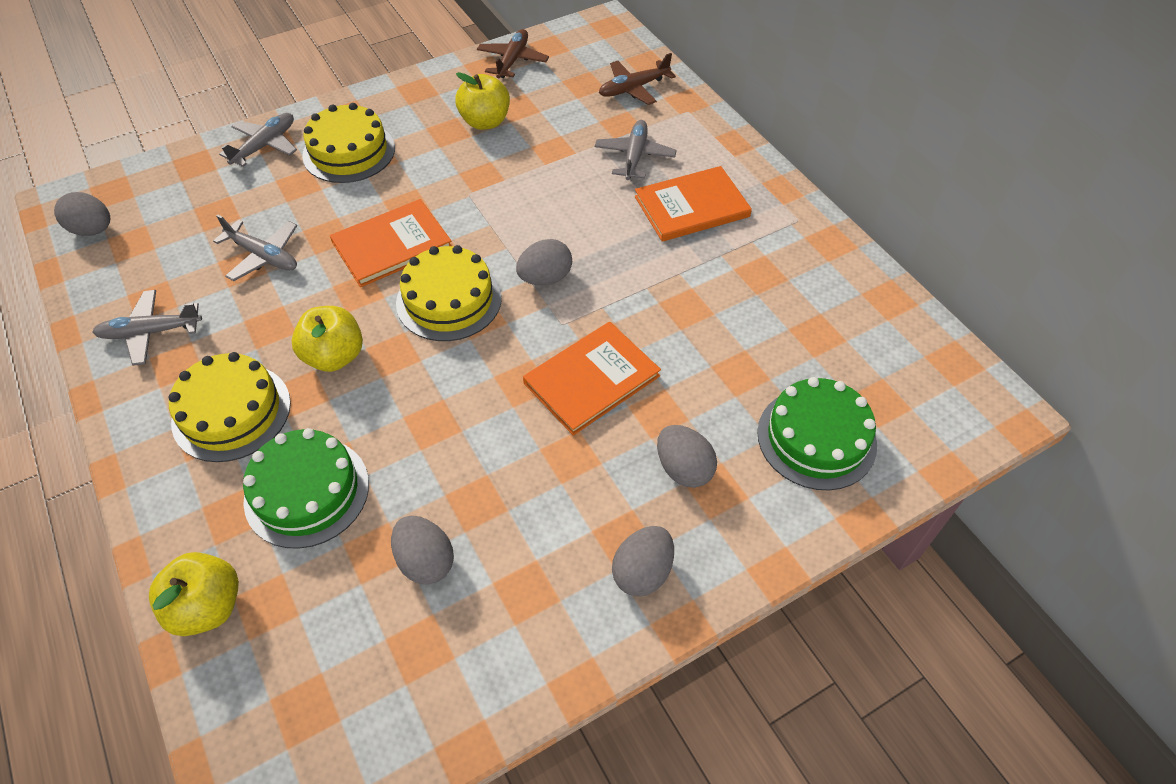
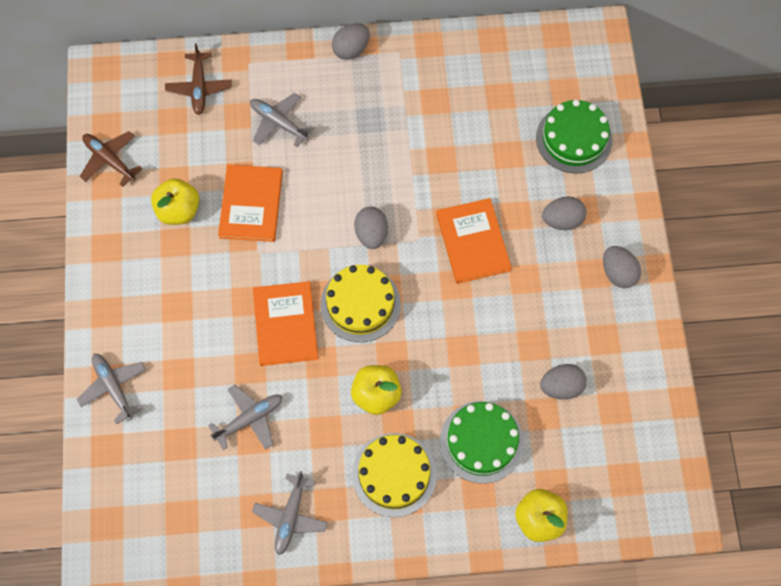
camera: 65 degrees left, 15 degrees up
(93, 230) = (149, 544): grey egg -> grey egg (351, 49)
(349, 152) = (159, 324): yellow cake -> none
(691, 207) = (351, 111): orange book -> orange book (251, 204)

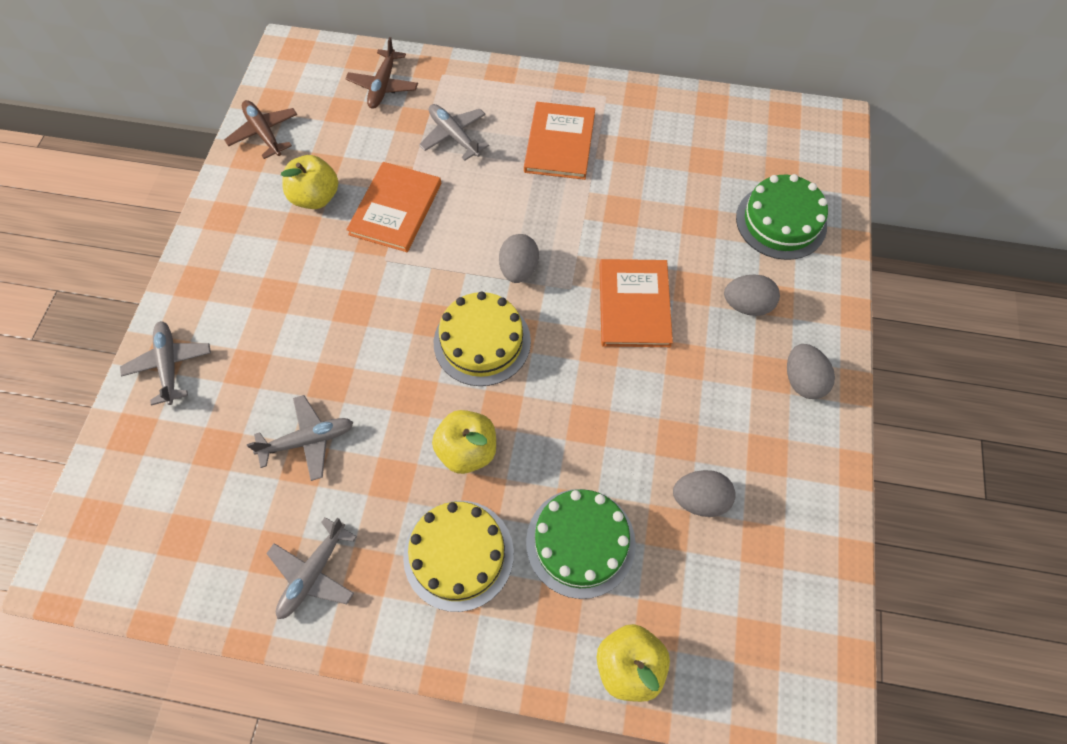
camera: 15 degrees right, 5 degrees down
(285, 324) = (388, 343): orange book -> orange book (559, 143)
(351, 49) = (555, 83): grey egg -> none

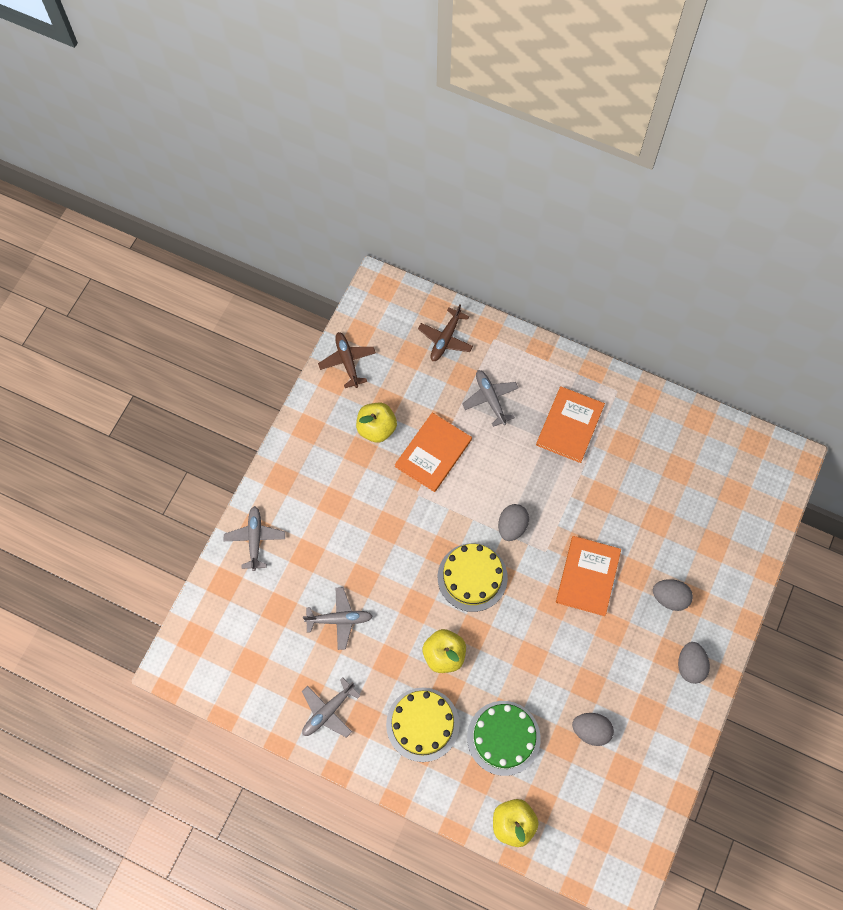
camera: 15 degrees right, 5 degrees up
(781, 221) = (718, 536): green cake -> none

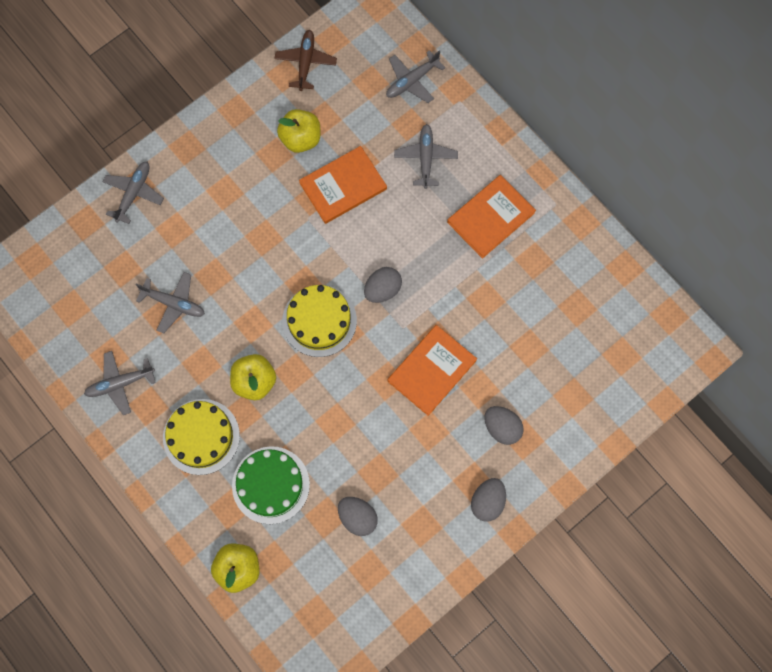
camera: 25 degrees right, 5 degrees up
(445, 339) = (412, 81): brown plane -> grey plane

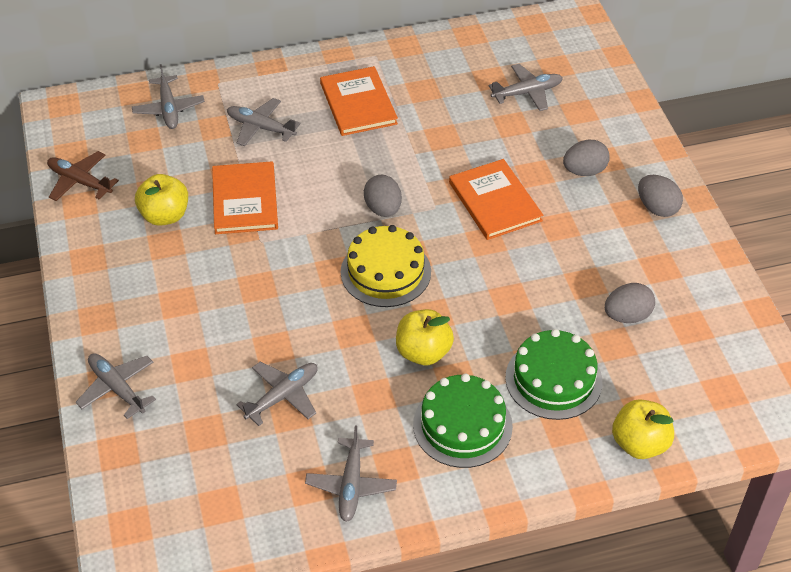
camera: 65 degrees left, 25 degrees down
(201, 436) = (462, 425): yellow cake -> green cake
(574, 345) = (527, 93): none -> grey plane

